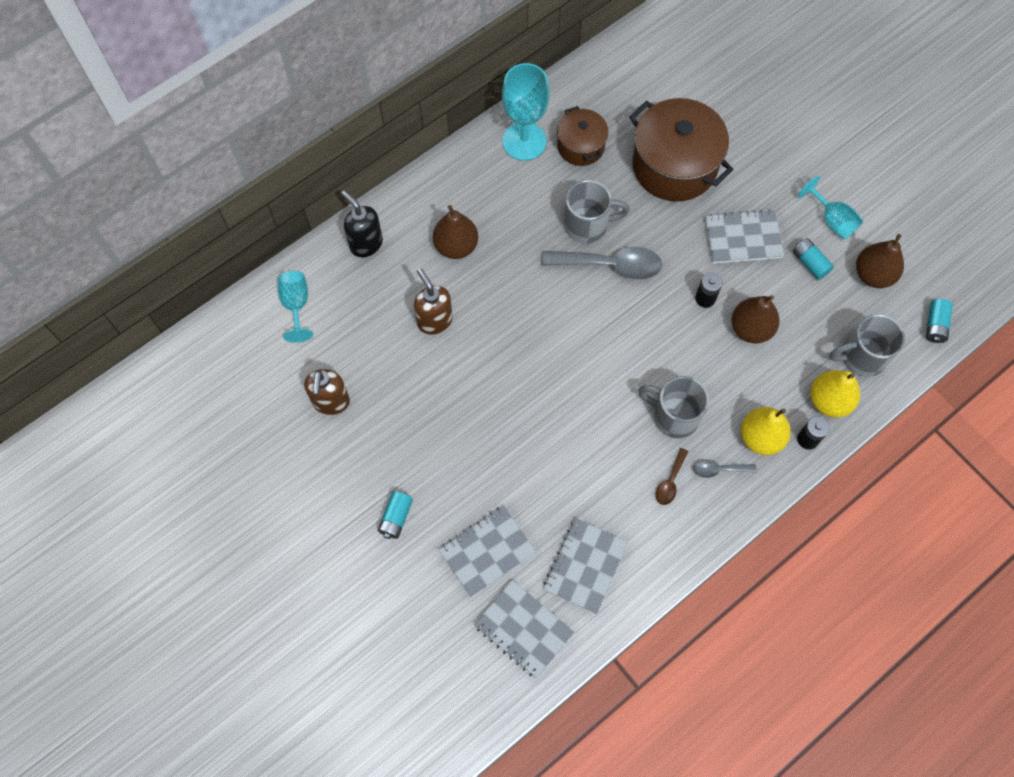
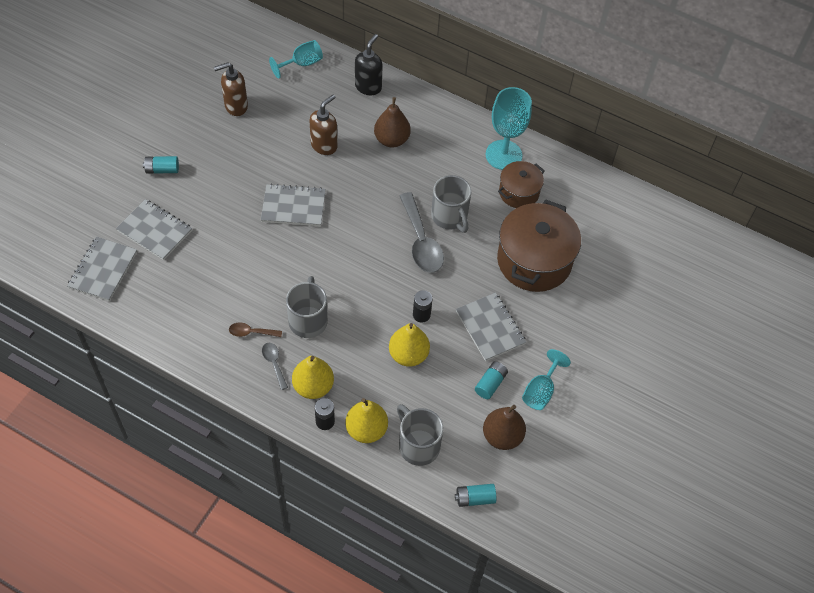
camera: 65 degrees right, 10 degrees down
(585, 566) = (163, 295): grey notebook -> grey notebook (293, 206)
(751, 329) = (408, 355): brown pear -> yellow pear

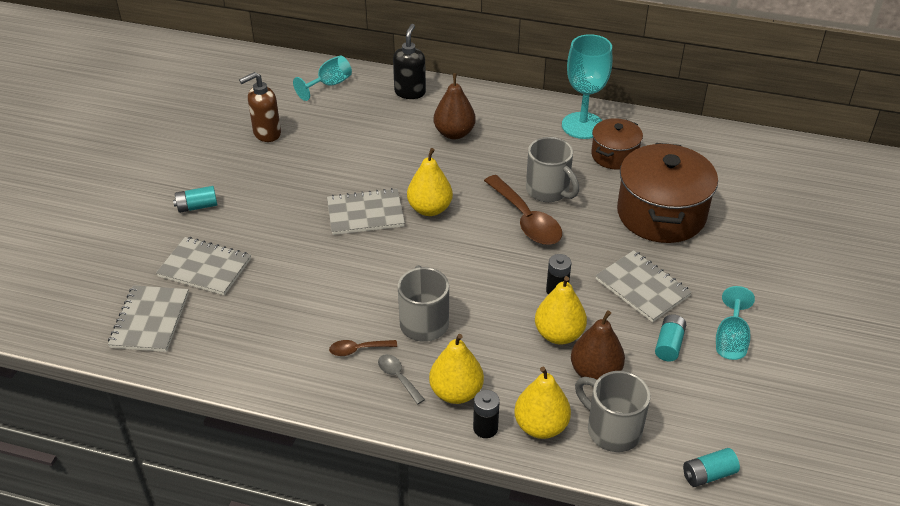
camera: 10 degrees left, 15 degrees down
(324, 145) = (380, 151): brown soap dispenser -> none
(346, 213) = (430, 209): none -> yellow pear
(421, 241) = (526, 219): grey spoon -> brown spoon
(502, 436) = (709, 397): brown pear -> brown pear (595, 372)

